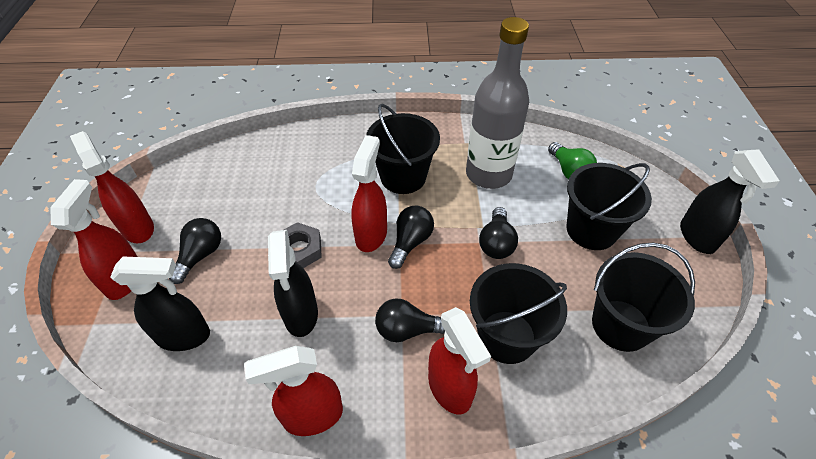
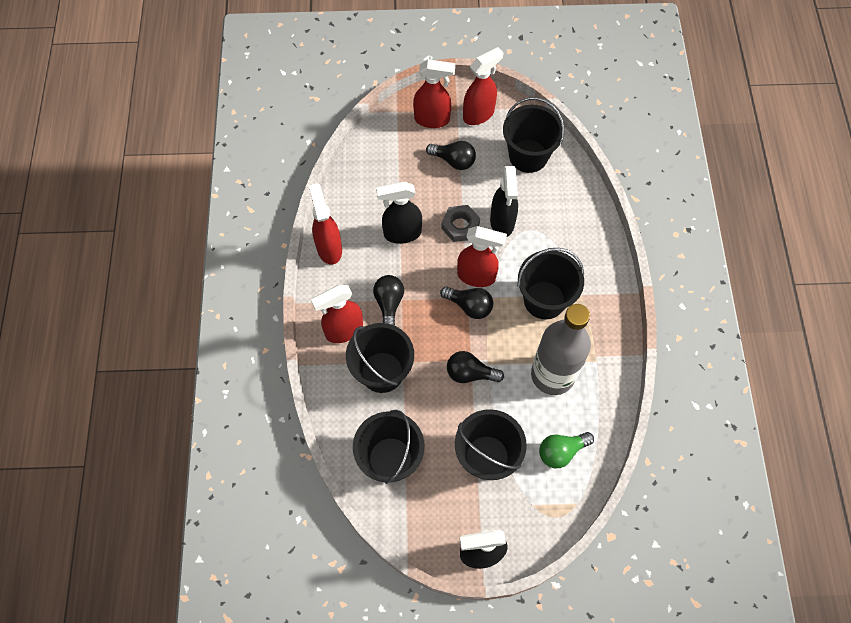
camera: 90 degrees right, 15 degrees up
(184, 336) = (387, 165): black spray bottle -> black spray bottle (502, 222)
(216, 183) = (528, 156): none -> black bucket

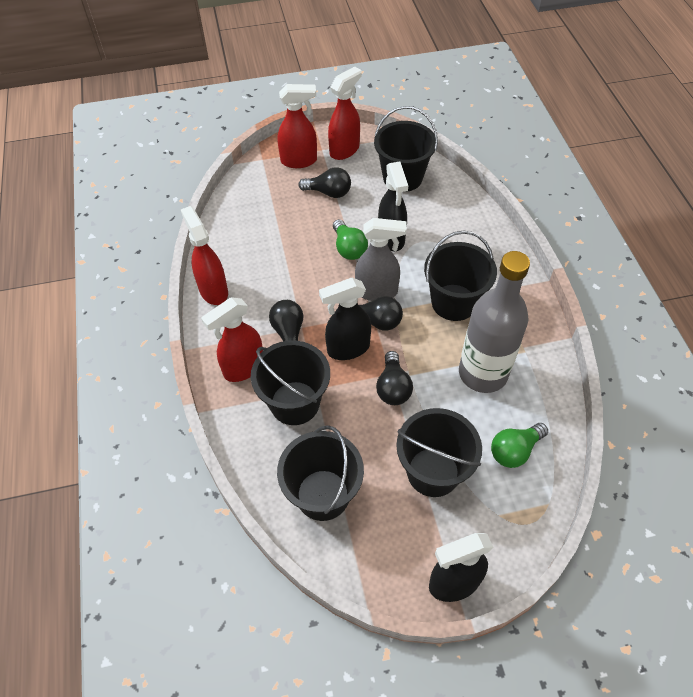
camera: 10 degrees left, 10 degrees down
(402, 233) = (289, 264): black spray bottle -> black spray bottle (347, 348)
(460, 226) = (349, 248): grey nut -> green light bulb
(470, 373) = (393, 387): black light bulb -> black light bulb turned 90 degrees counterclockwise
(477, 276) = (377, 292): red spray bottle -> grey spray bottle

